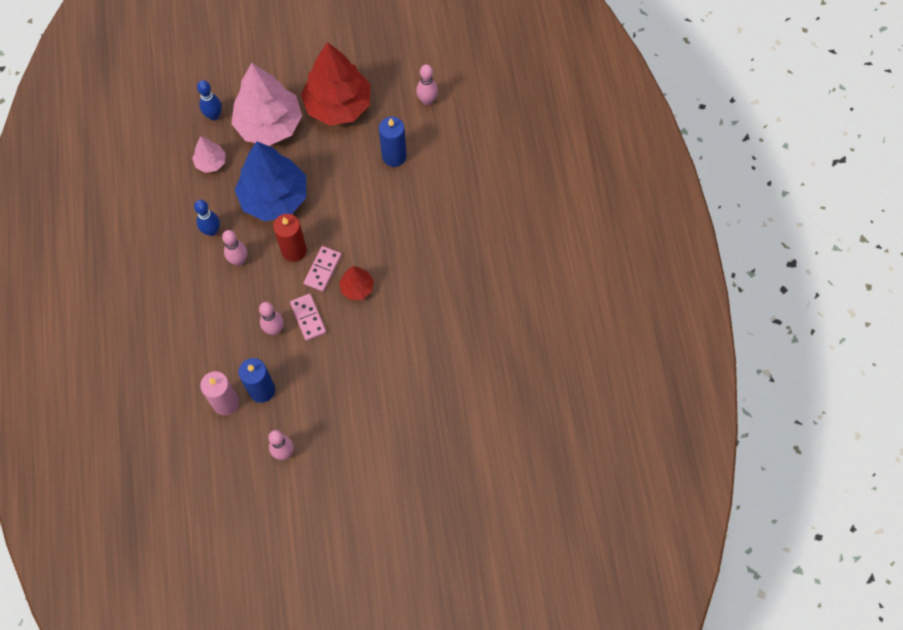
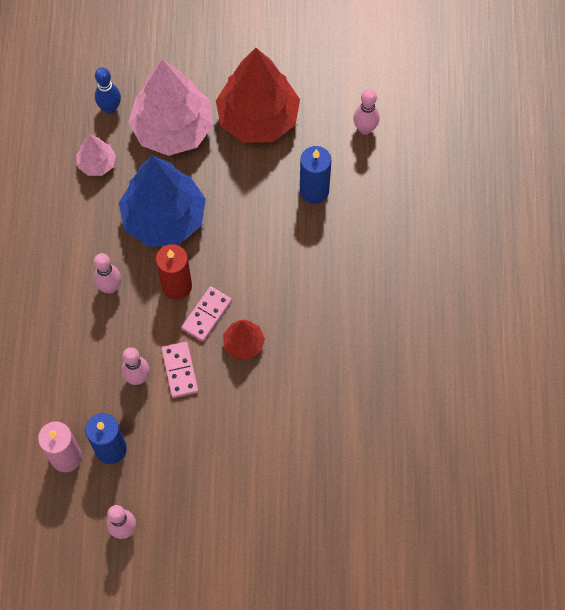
camera: 10 degrees right, 0 degrees up
(212, 231) = (84, 246): blue bowling pin -> none

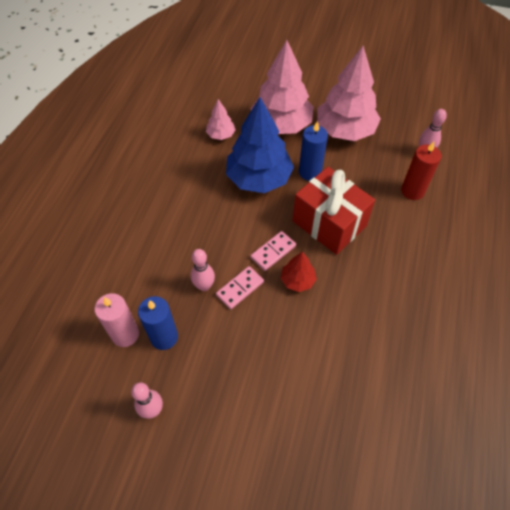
camera: 15 degrees right, 10 degrees down
(110, 108) = (241, 104): blue bowling pin -> none
(110, 287) = (204, 215): pink bowling pin -> none
(177, 286) = (255, 226): red candle -> red candle (412, 191)
(180, 370) = (240, 288): pink domino -> pink domino turned 45 degrees clockwise
(258, 118) = (345, 130): red tree -> pink tree
(265, 260) = (329, 223): none -> red gift
(314, 191) = (378, 184): blue candle -> blue candle (310, 172)

